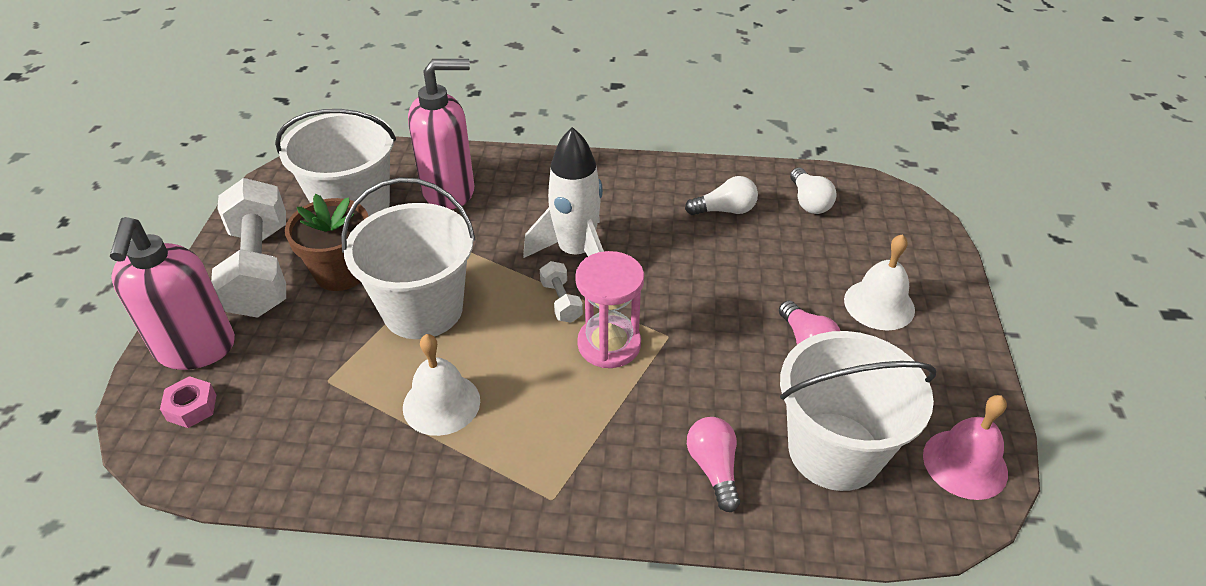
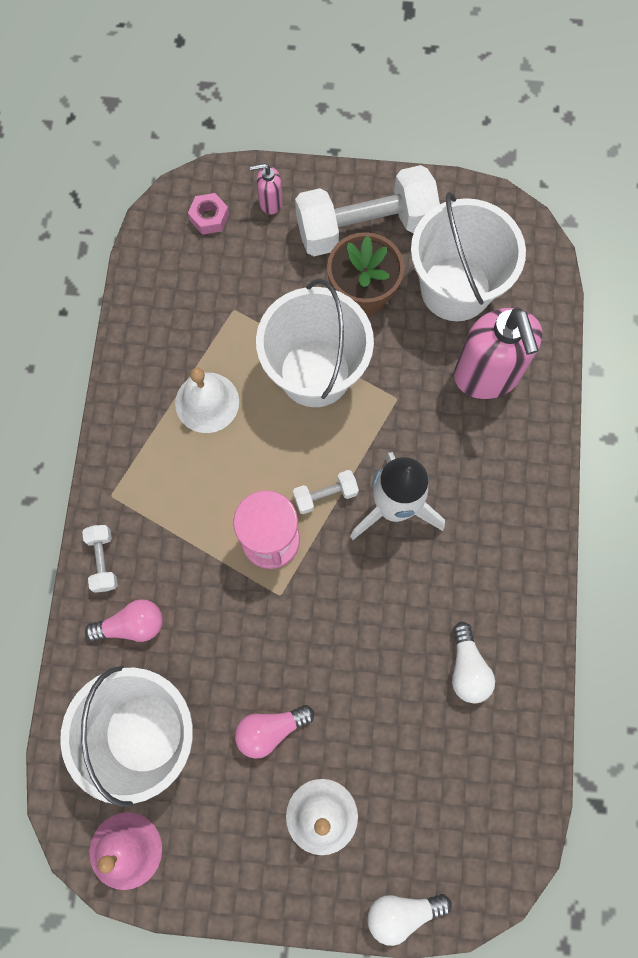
camera: 90 degrees right, 30 degrees up
(195, 349) = (270, 202): pink soap dispenser -> pink soap dispenser, size x0.45
(637, 503) = (103, 561): none -> white dumbbell
(809, 202) = (487, 769): white light bulb -> white light bulb (402, 912)

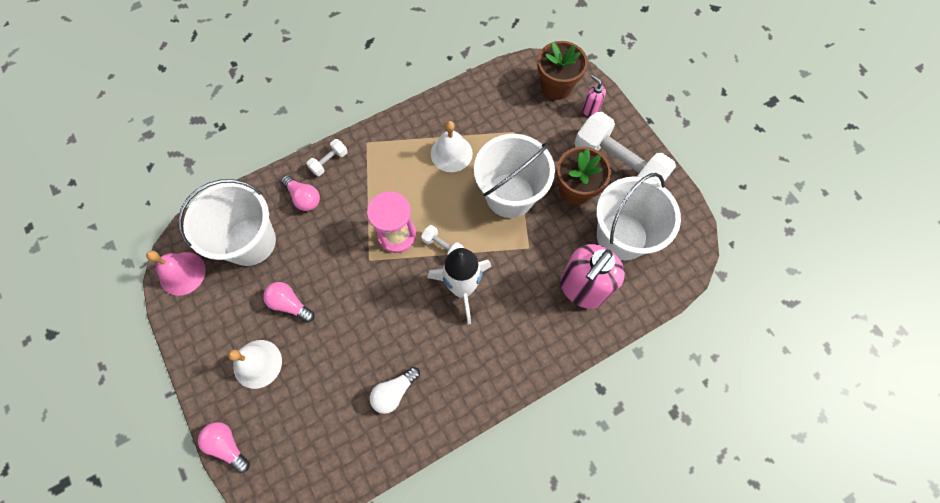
camera: 55 degrees right, 5 degrees down
(209, 217) = (556, 86): pink nut -> brown flower pot
(402, 912) = (228, 445): white light bulb -> pink light bulb

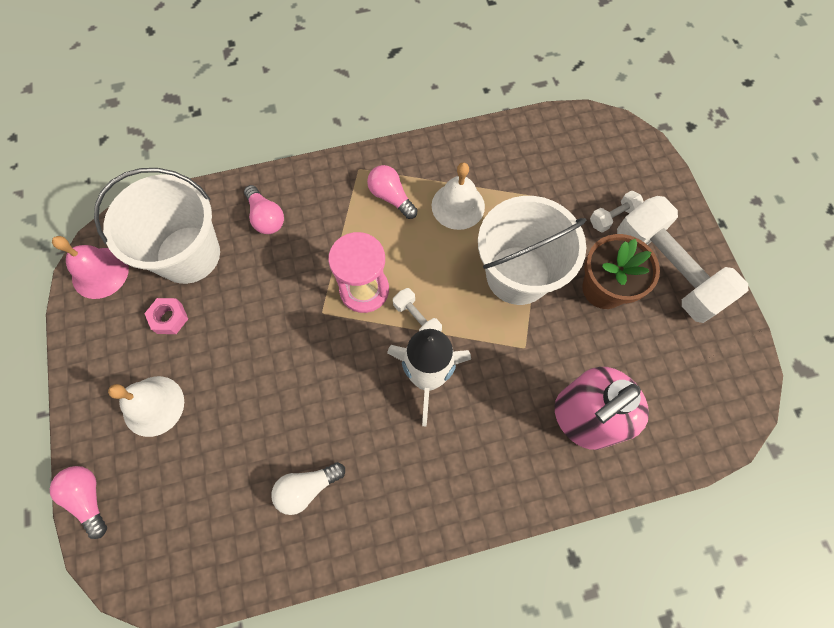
camera: 15 degrees right, 0 degrees up
(250, 294) = (169, 318): none -> pink nut
(290, 304) = (213, 342): pink light bulb -> pink light bulb (391, 197)
(329, 162) = (308, 181): white dumbbell -> white dumbbell (613, 217)
(556, 86) = (610, 153): brown flower pot -> none
(590, 109) = (648, 191): pink soap dispenser -> none
(621, 236) = (650, 364): white bucket -> none

